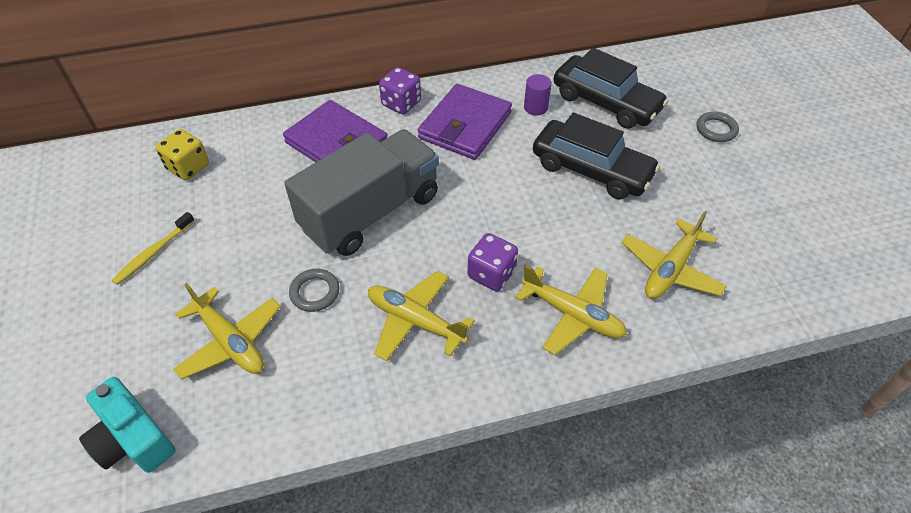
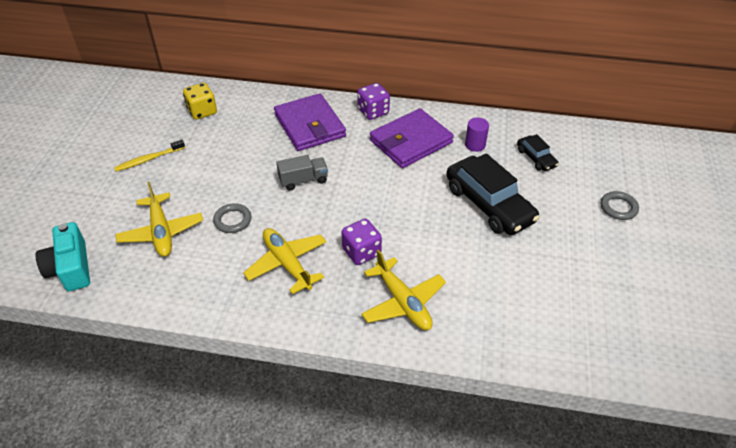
camera: 25 degrees right, 5 degrees down
(371, 212) = (303, 180): grey truck -> grey truck, size x0.43
(606, 102) = (536, 158): black car -> black car, size x0.50
(670, 269) = (503, 299): yellow plane -> none

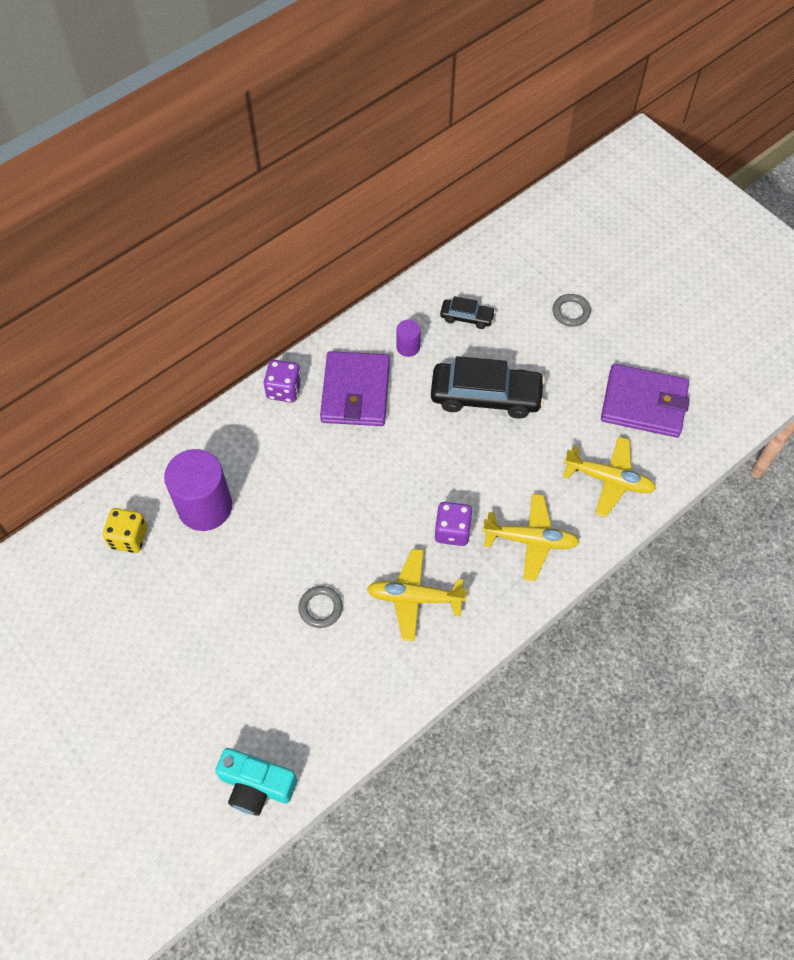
camera: 50 degrees left, 15 degrees up
(148, 159) = (159, 632): yellow toothbrush -> none
(161, 232) = (279, 679): yellow plane -> yellow plane (608, 480)
(254, 128) = (205, 507): none -> purple cylinder
(303, 180) = (323, 515): grey truck -> none
(309, 125) = (250, 457): purple wallet -> purple wallet (643, 403)

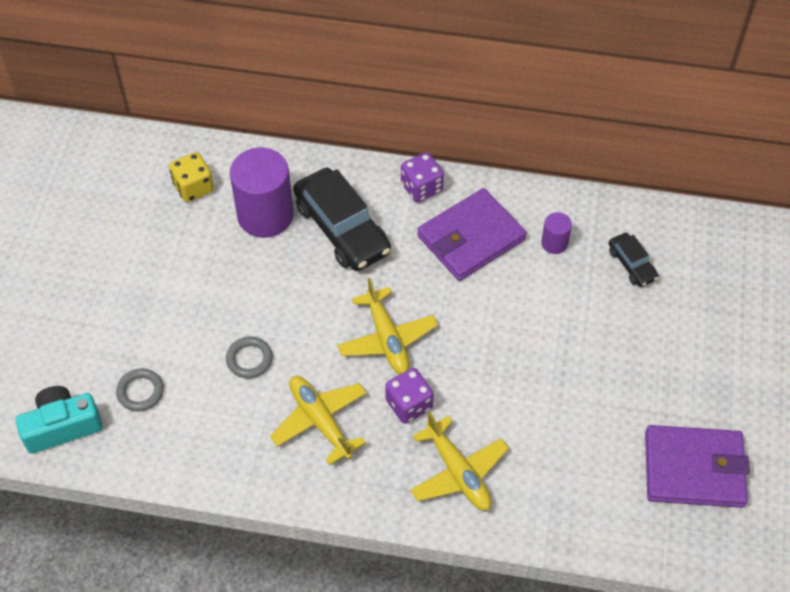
camera: 50 degrees right, 5 degrees down
(256, 785) = (62, 426): turquoise camera -> turquoise camera turned 90 degrees clockwise
(486, 396) = (567, 336): black car -> black car (342, 229)
(571, 312) = (727, 341): grey ring -> grey ring (140, 392)
(608, 480) = (582, 494): yellow plane -> yellow plane (387, 339)
(643, 403) = (694, 469): purple wallet -> purple wallet turned 60 degrees counterclockwise

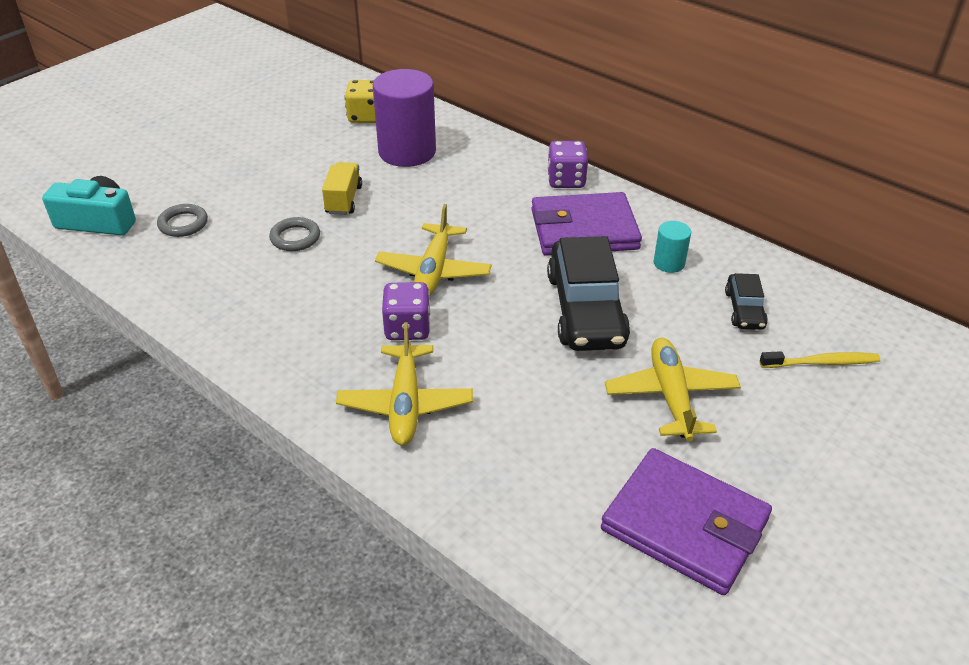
camera: 30 degrees right, 15 degrees down
(256, 298) = (344, 200): none -> yellow truck
(320, 421) = (311, 305): yellow plane -> yellow plane (671, 396)
(342, 229) = (466, 182): black car -> black car (585, 309)
(554, 243) = (669, 263): purple cylinder -> turquoise cylinder
(706, 289) = (821, 363): none -> yellow toothbrush

